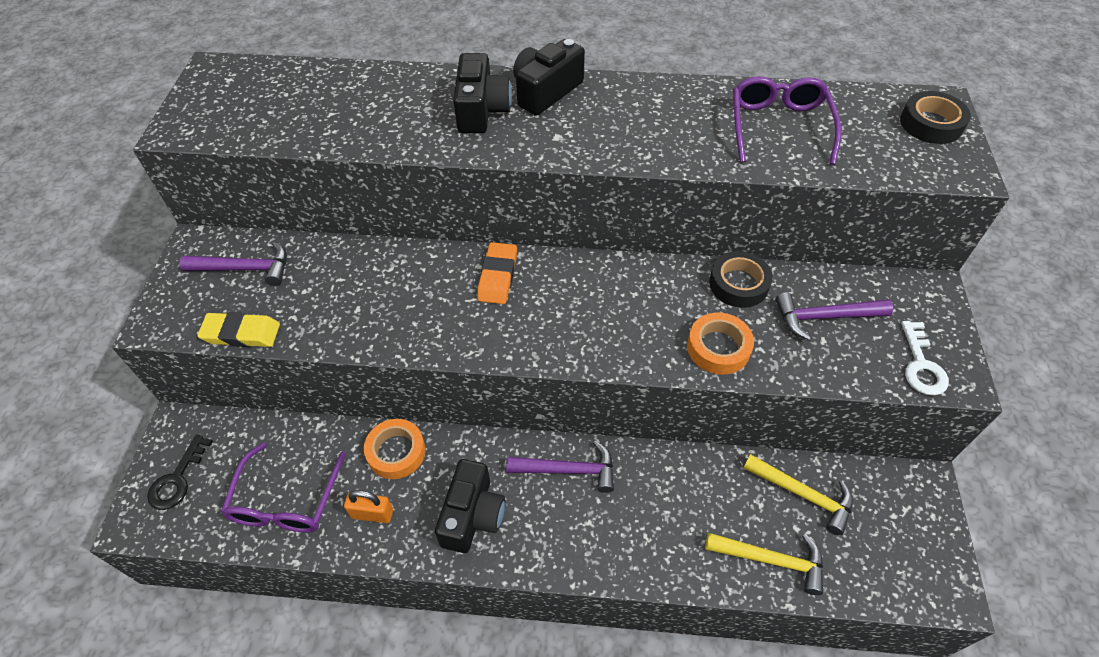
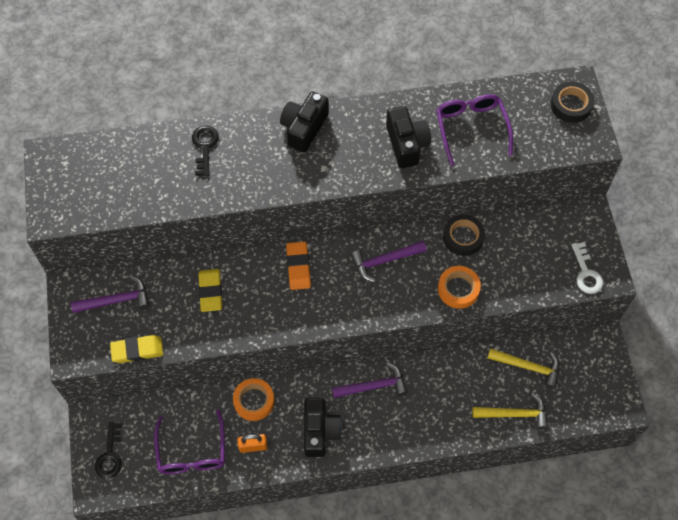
camera: 15 degrees left, 10 degrees up
(370, 282) = (210, 292): none -> yellow eraser
(409, 90) = (204, 147): none -> black key
(481, 110) = (263, 155): black camera -> black camera (406, 144)
(824, 317) = (522, 251): purple hammer -> purple hammer (384, 261)

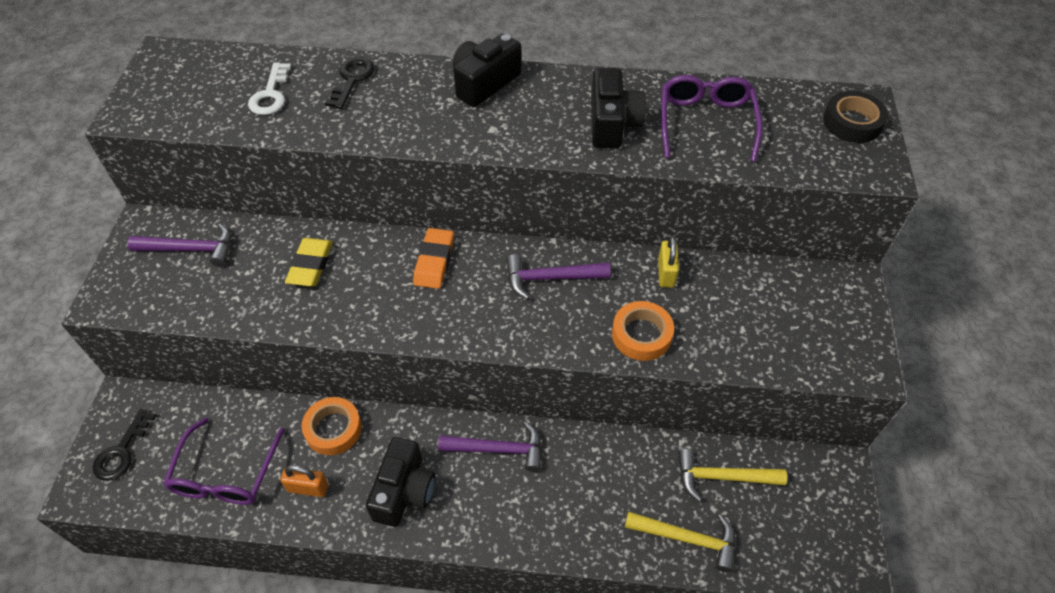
camera: 15 degrees right, 10 degrees down
(137, 350) = (186, 313): yellow eraser -> none
(463, 237) = (666, 273): black tape -> yellow padlock
(528, 367) = (722, 477): yellow hammer -> yellow hammer turned 150 degrees clockwise
(586, 273) = (833, 355): white key -> white key (270, 95)

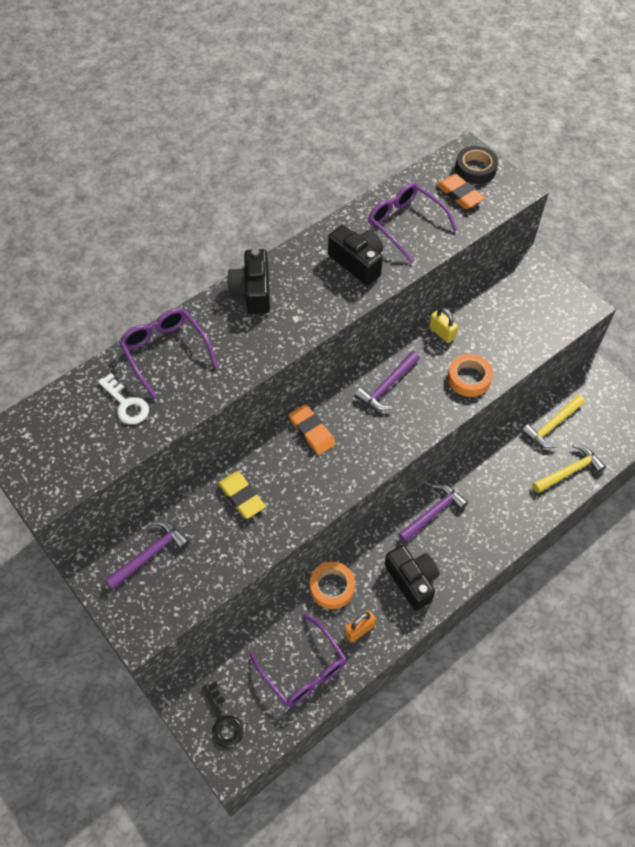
camera: 45 degrees left, 5 degrees up
(352, 80) = (166, 352): black key -> purple glasses
(802, 134) = (459, 194): none -> orange eraser

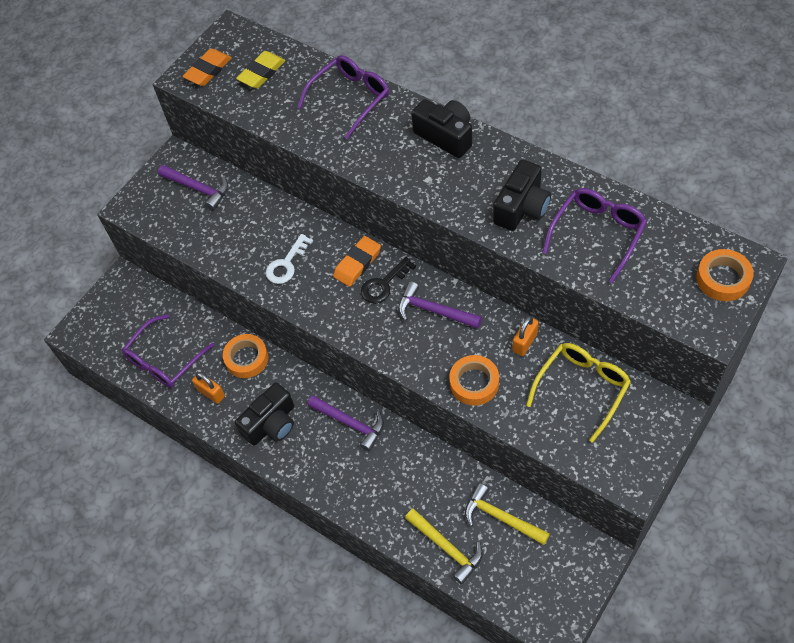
camera: 80 degrees right, 0 degrees up
(126, 404) = (286, 93): white key -> white key (286, 264)
(223, 721) = (108, 316): black key -> black key (384, 284)
(241, 497) = (271, 232): yellow eraser -> yellow eraser (261, 73)
(252, 292) = (445, 136): black camera -> black camera turned 60 degrees clockwise
(441, 333) = (525, 342): yellow padlock -> orange padlock
(459, 194) = (671, 273): orange eraser -> orange eraser (208, 70)
(475, 169) = (723, 279): black tape -> orange tape
(497, 310) = (581, 389): none -> yellow glasses

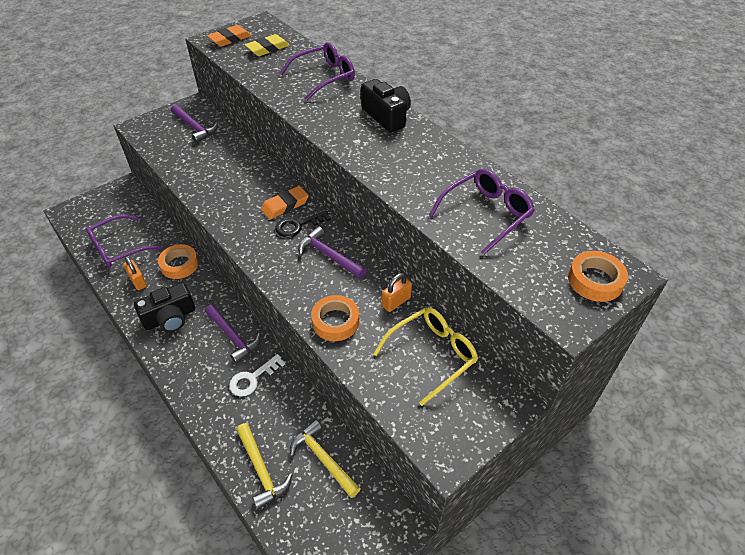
camera: 10 degrees right, 10 degrees down
(286, 264) = (229, 191): white key -> white key (252, 378)
(522, 207) = (426, 178): black camera -> none

